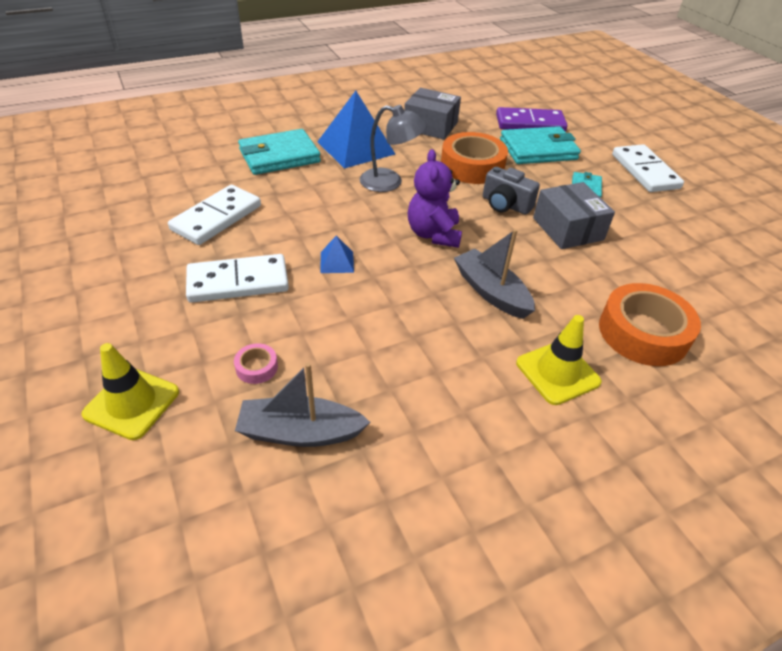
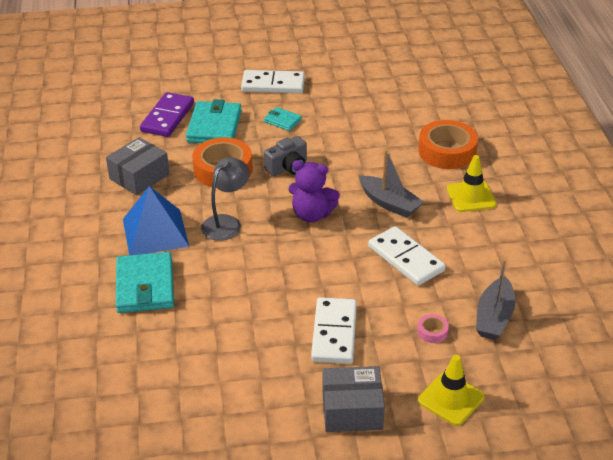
camera: 70 degrees left, 5 degrees down
(217, 218) = (236, 339): white domino -> white domino (406, 258)
(337, 262) = (328, 274): blue pyramid -> none
(491, 292) = (389, 203): grey boat -> grey boat turned 120 degrees counterclockwise
(568, 229) = (331, 146): grey box -> grey box (352, 410)

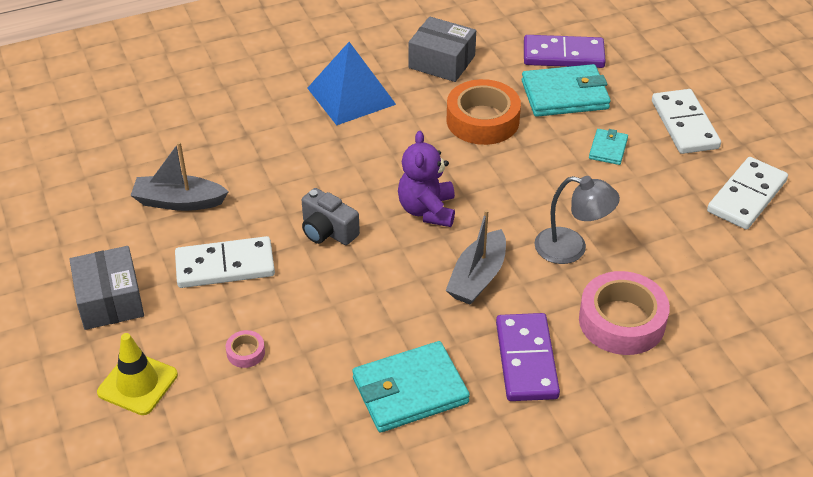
camera: 75 degrees right, 5 degrees up
(145, 286) = (264, 109): turquoise wallet -> turquoise wallet (410, 390)
(226, 223) = (386, 144): grey lamp -> grey lamp (571, 248)
(288, 167) = (511, 172): grey camera -> grey camera (327, 231)
(406, 258) = (372, 309): white domino -> white domino (747, 196)
(447, 151) = (621, 321): orange tape -> pink tape
(471, 197) = (526, 360): yellow traffic cone -> purple domino
(494, 317) = (285, 411): grey boat -> grey boat (179, 201)

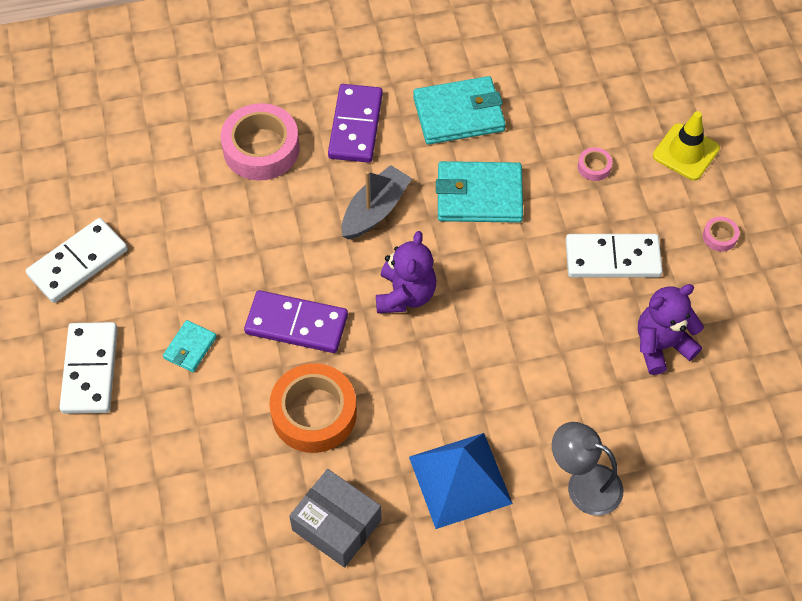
camera: 170 degrees left, 15 degrees up
(110, 300) = (719, 236): grey box -> pink tape
(179, 201) = (661, 345): grey boat -> purple teddy bear
(327, 231) = (509, 284): grey camera -> none
(563, 55) = (180, 512): purple domino -> purple domino (296, 324)
(564, 95) = (205, 439): turquoise wallet -> turquoise wallet (479, 195)
(571, 248) = (277, 228): grey lamp -> grey lamp (583, 484)

